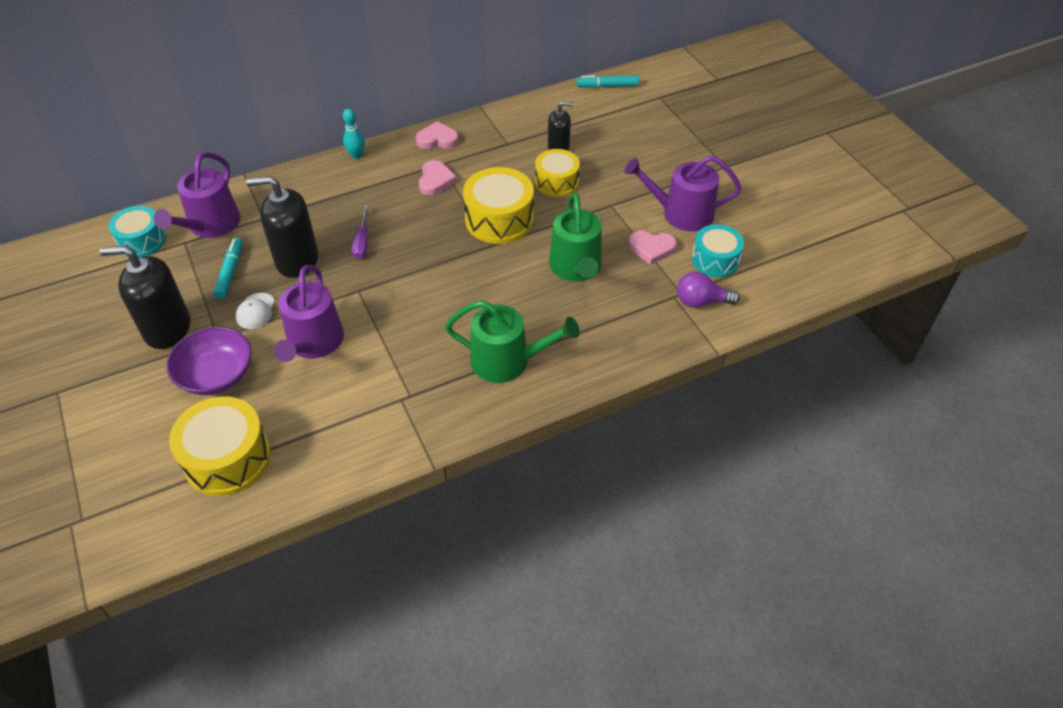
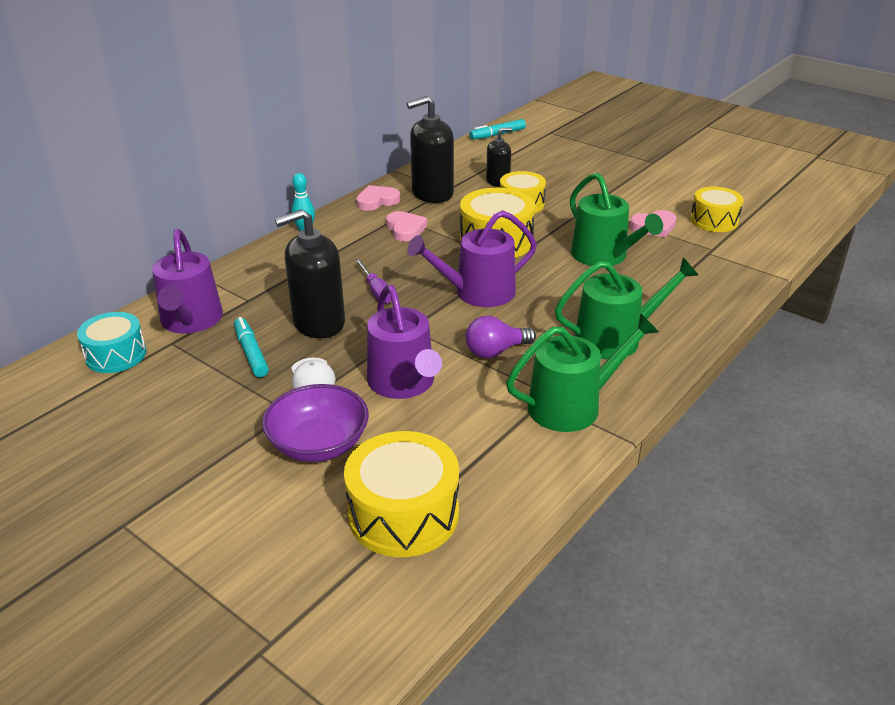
camera: 25 degrees left, 15 degrees down
(167, 329) = (219, 421): black soap dispenser -> black soap dispenser (432, 193)
(417, 413) = (572, 405): none -> green watering can
(681, 213) = (652, 198): purple watering can -> purple watering can (478, 292)
(701, 301) = (735, 250): purple light bulb -> purple light bulb (495, 351)
(715, 260) = (714, 220): turquoise drum -> yellow drum

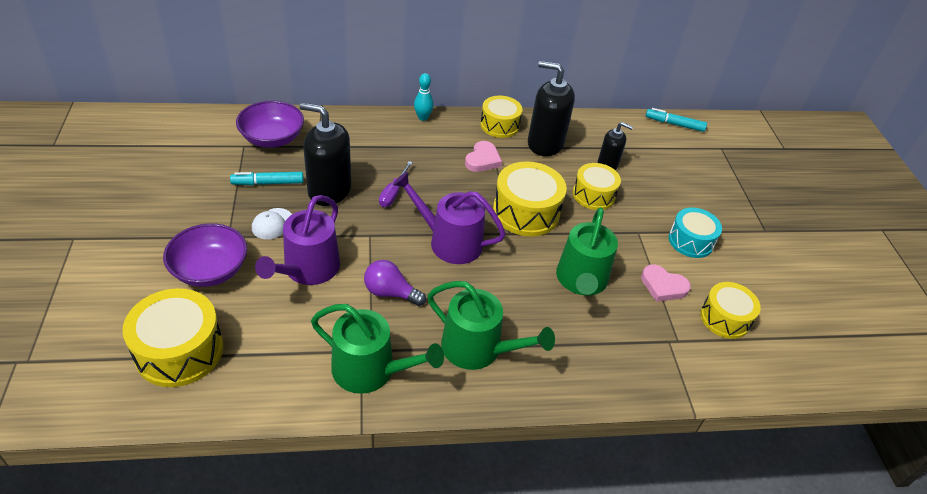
camera: 40 degrees right, 10 degrees up
(116, 355) = (210, 133): turquoise drum -> turquoise drum (690, 241)
(191, 321) = (272, 138): purple watering can -> purple bowl
(251, 353) = (268, 183): turquoise marker -> turquoise marker turned 120 degrees counterclockwise
(377, 201) = (499, 125): pink heart -> yellow drum

